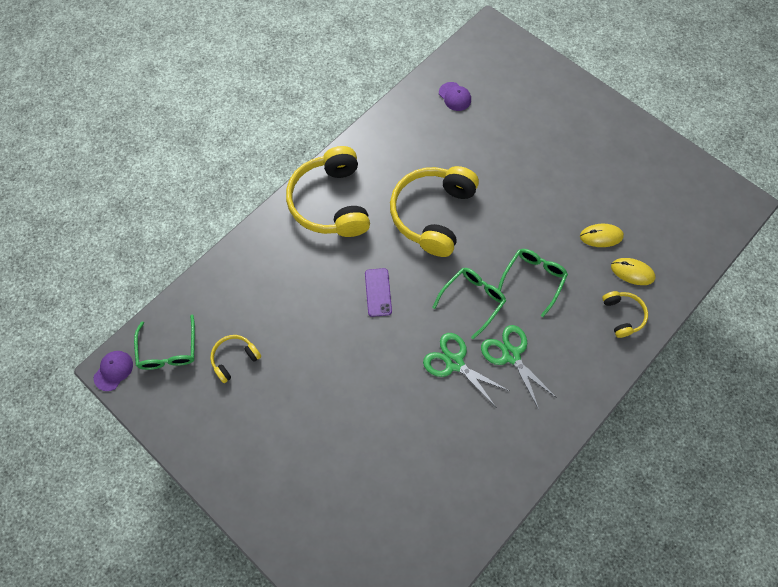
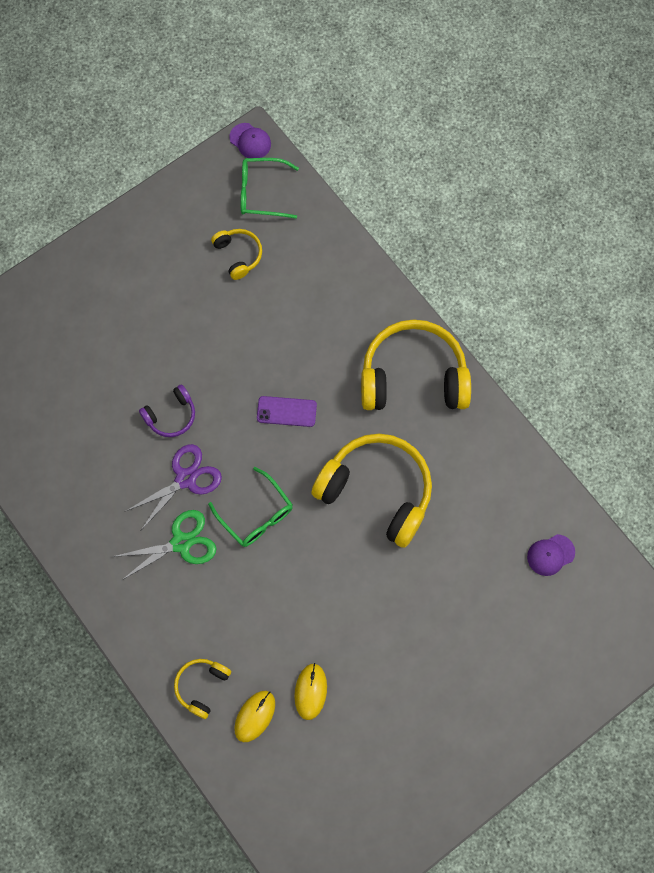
camera: 100 degrees right, 5 degrees up
(399, 387) = (171, 416): none -> purple headphones
(454, 363) = (185, 479): green scissors -> purple scissors
(533, 280) = (268, 591): green glasses -> none
(622, 315) = (201, 686): yellow headphones -> yellow headphones turned 120 degrees clockwise

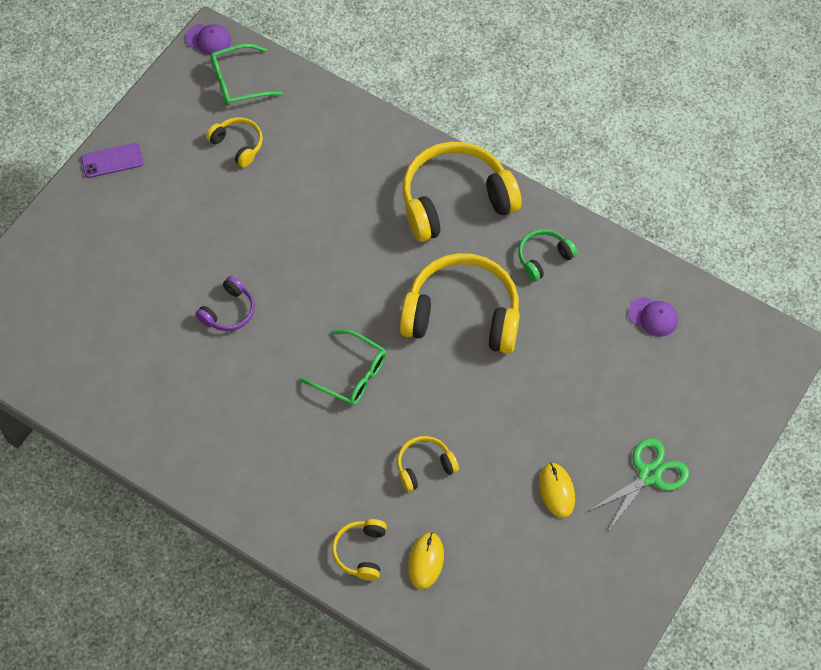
camera: 20 degrees left, 10 degrees down
(181, 543) = (286, 425): green scissors -> green scissors (649, 475)
(185, 479) = (267, 365): purple scissors -> none
(286, 411) = (343, 271): purple phone -> purple phone (112, 160)
(287, 626) = (424, 466): none -> yellow headphones
(310, 691) = (472, 519): yellow mouse -> yellow mouse (556, 491)
(472, 461) = (543, 258): none -> green headphones
(550, 555) = (653, 317): purple cap -> purple cap turned 105 degrees counterclockwise

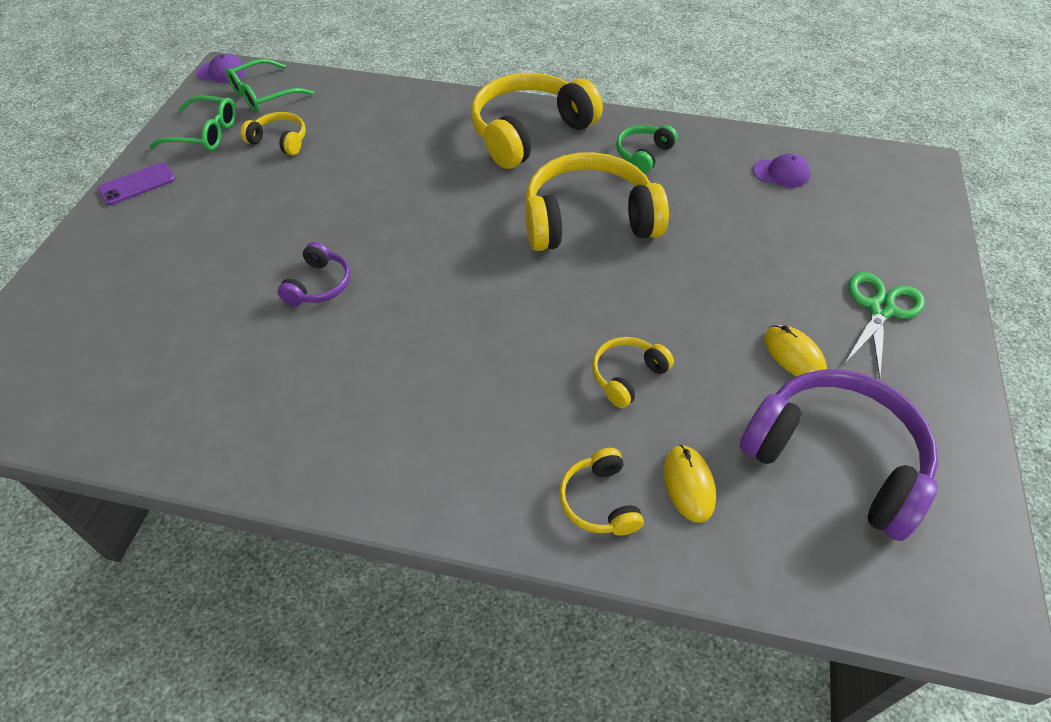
camera: 20 degrees left, 10 degrees down
(351, 374) = (492, 307): green glasses -> green glasses (204, 133)
(537, 578) = (835, 458): none -> purple headphones

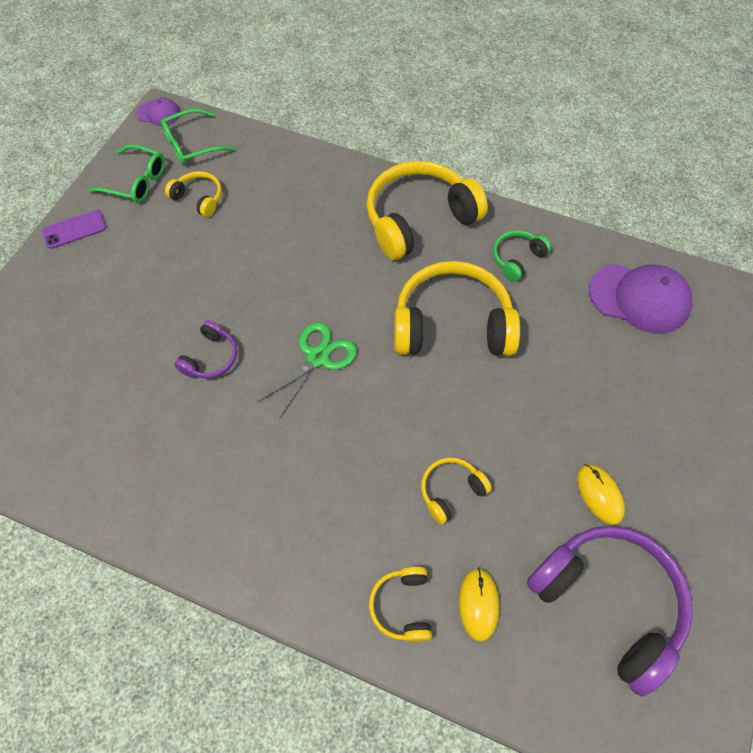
camera: 10 degrees right, 10 degrees up
(781, 173) = (639, 298): purple cap -> purple cap, size x1.95
(880, 309) = (690, 460): green scissors -> green scissors (317, 358)

